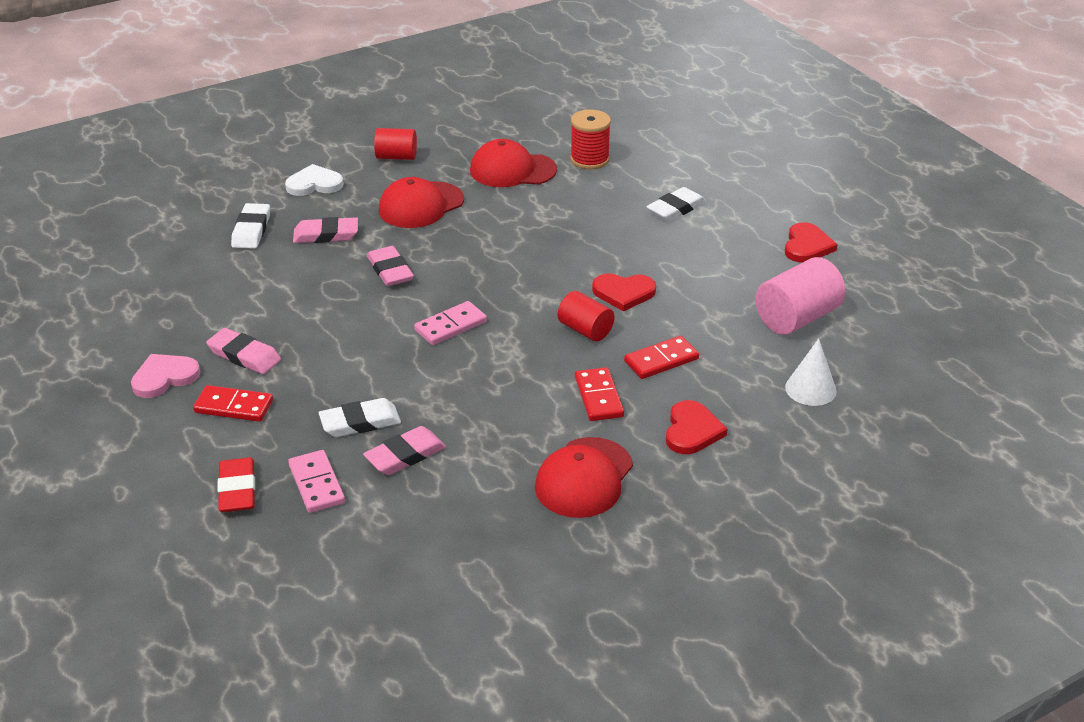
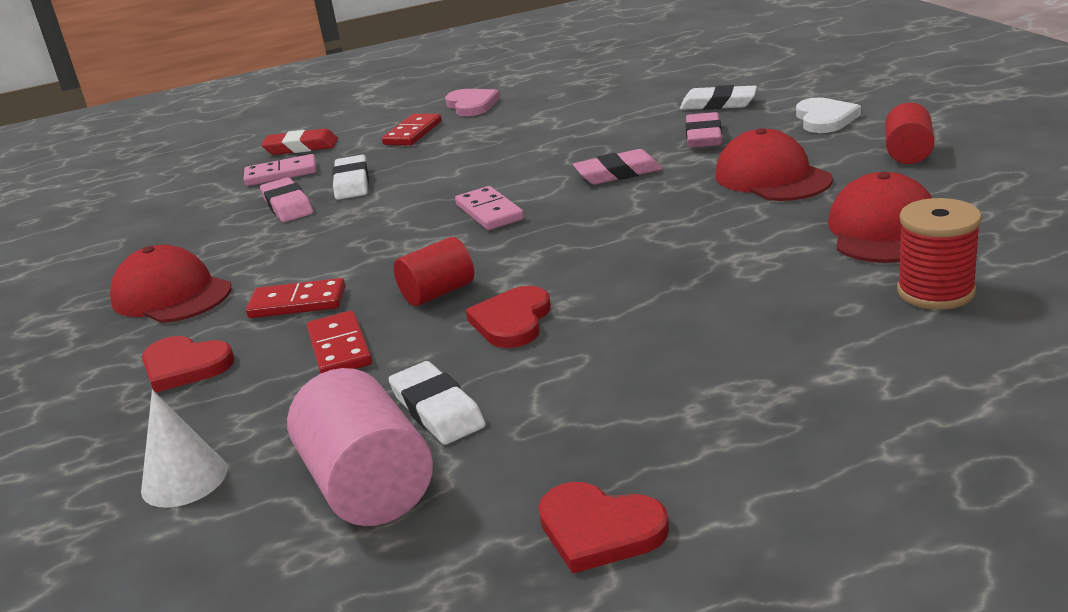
camera: 105 degrees right, 10 degrees down
(244, 355) = (488, 128): pink eraser -> none
(676, 208) = (759, 375): white eraser -> white eraser (437, 409)

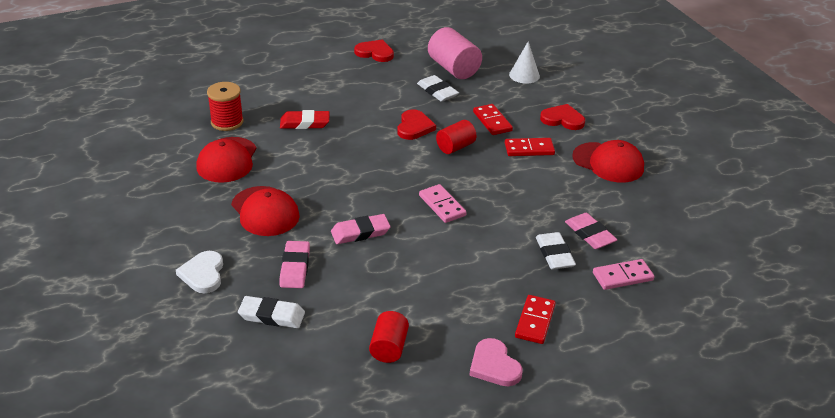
camera: 170 degrees right, 10 degrees up
(301, 147) = (631, 317): red eraser -> red eraser (305, 123)
(908, 153) = (175, 222): red cylinder -> red cylinder (388, 347)

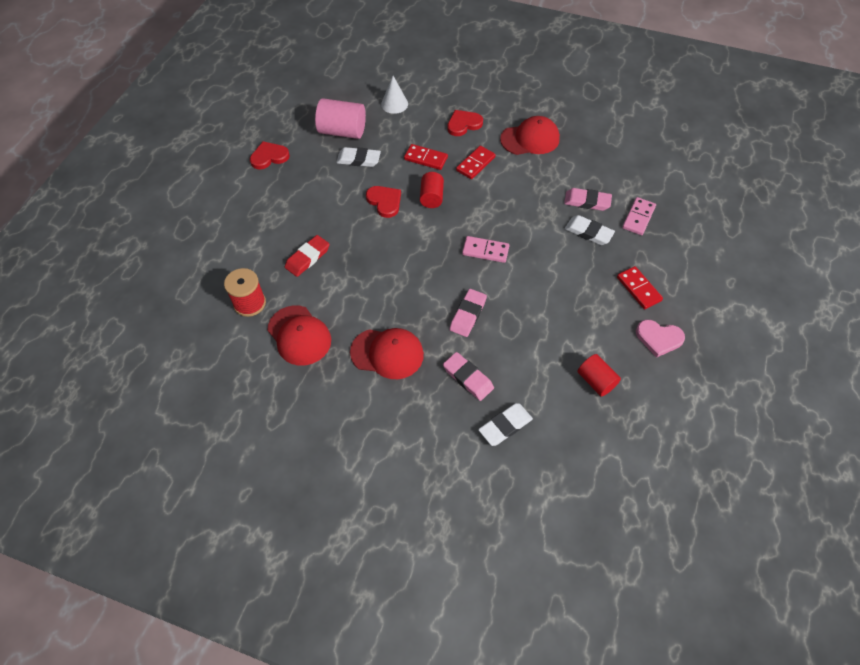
camera: 45 degrees left, 20 degrees up
(203, 274) = (420, 439): white heart -> none

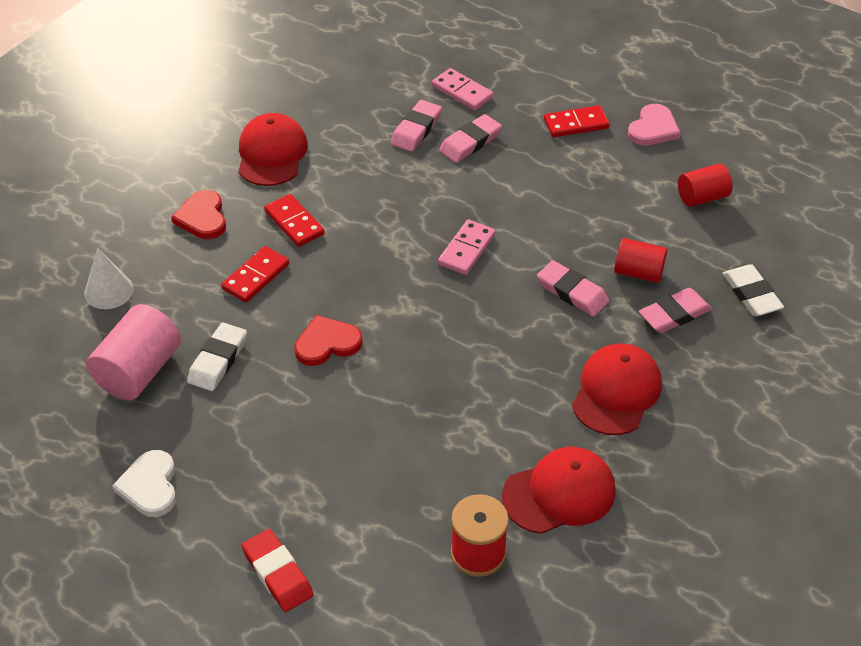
camera: 75 degrees left, 10 degrees down
(269, 157) = (150, 486): red heart -> white heart
(307, 258) = (408, 461): red eraser -> red eraser (277, 573)
(431, 197) = (341, 286): red cylinder -> red cylinder (638, 272)
(588, 232) = (470, 142): white eraser -> pink eraser

